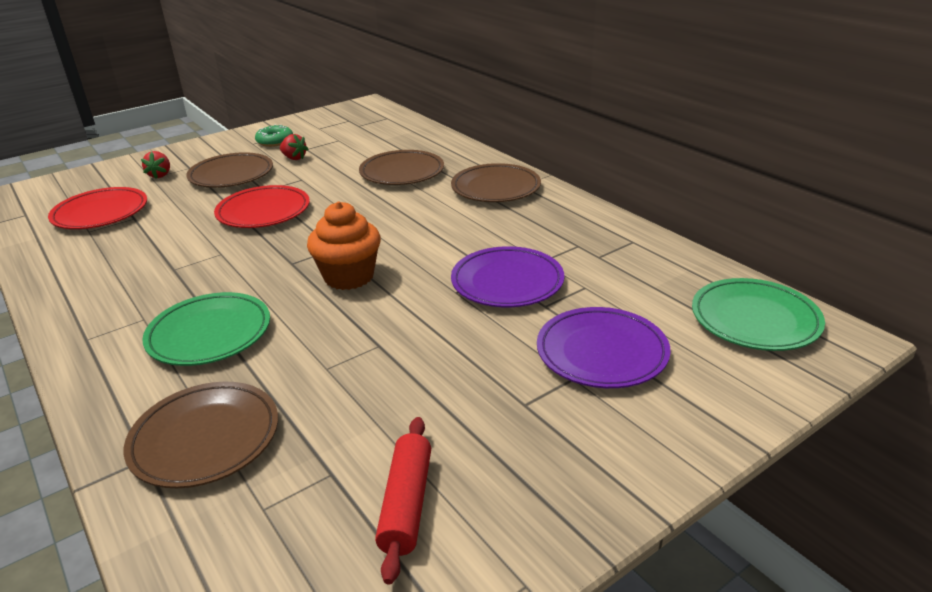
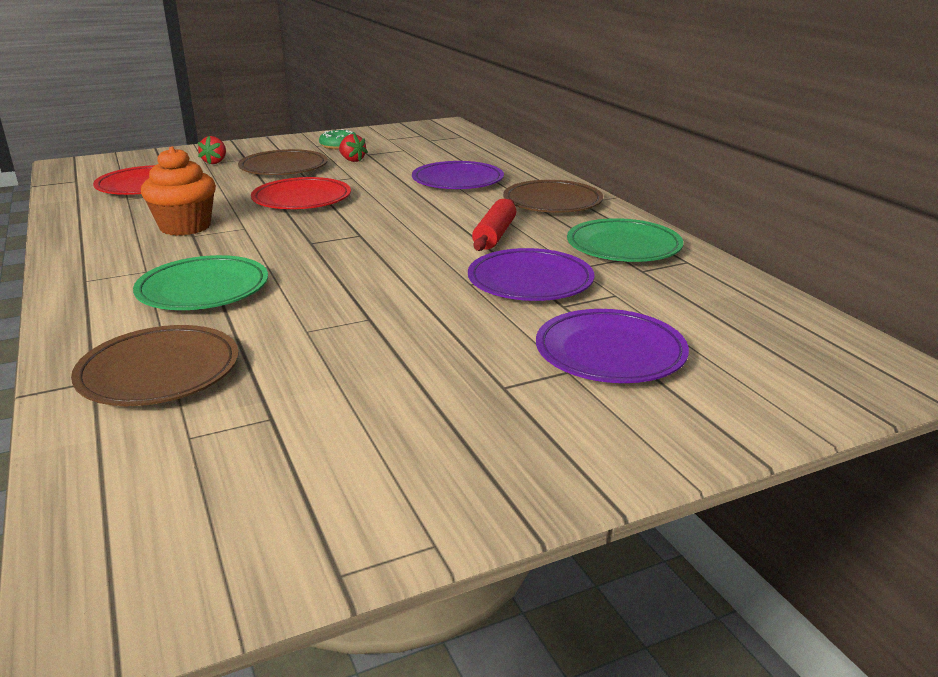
camera: 10 degrees right, 5 degrees down
(349, 276) = (364, 259): orange cupcake -> orange cupcake (185, 227)
(402, 172) = (457, 181): brown plate -> purple plate
(406, 504) = (337, 454): red rolling pin -> red rolling pin (494, 235)
(755, 319) = (804, 345): green plate -> green plate (623, 247)

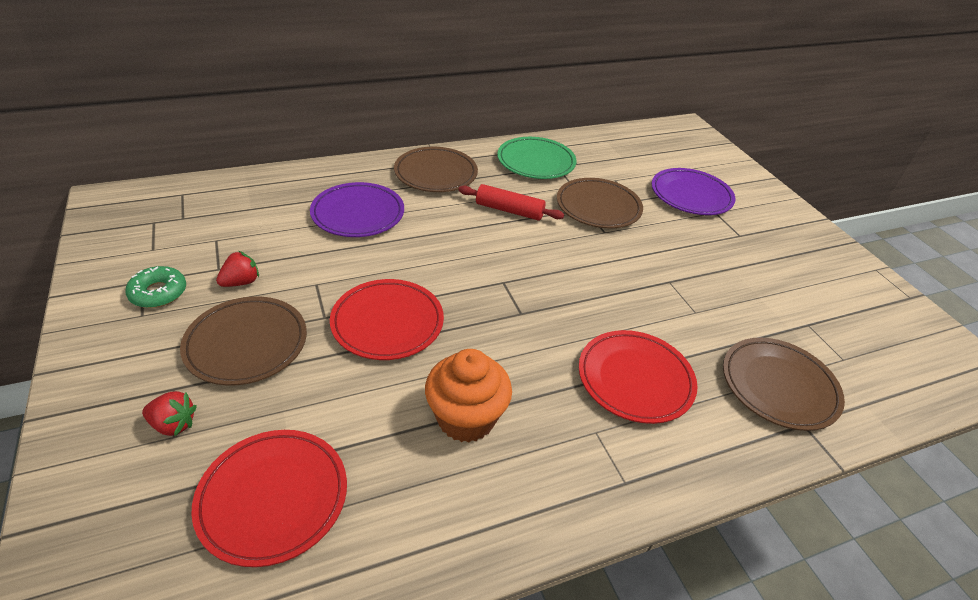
camera: 90 degrees left, 15 degrees up
(203, 290) = (635, 379): green plate -> red plate
(530, 281) = (598, 207): purple plate -> brown plate

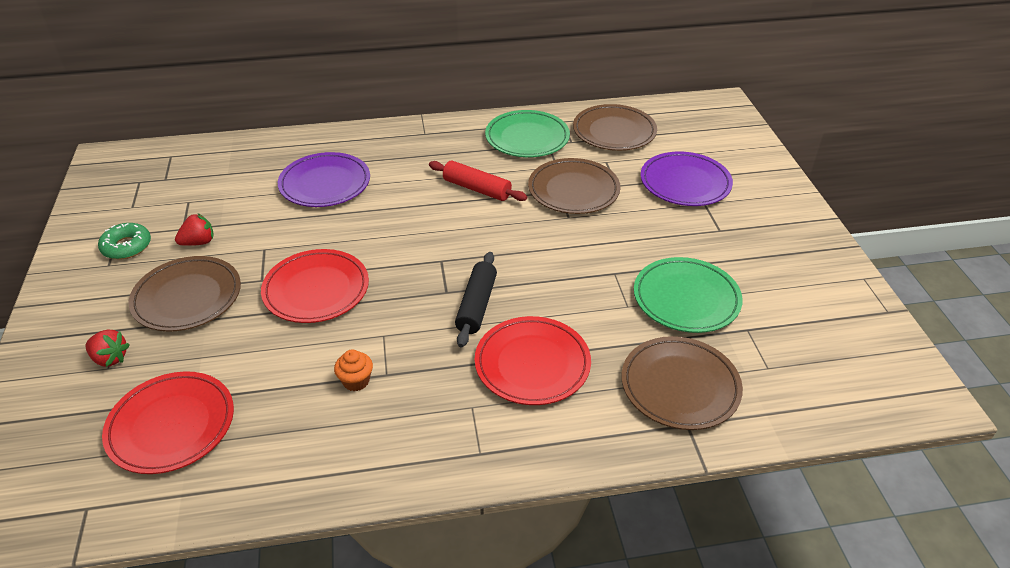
camera: 15 degrees right, 0 degrees up
(436, 173) = (416, 146): brown plate -> brown plate (614, 132)
(466, 418) = (356, 381): orange cupcake -> orange cupcake, size x0.49
(556, 324) = (476, 305): none -> black rolling pin
(743, 300) = (686, 299): none -> green plate

